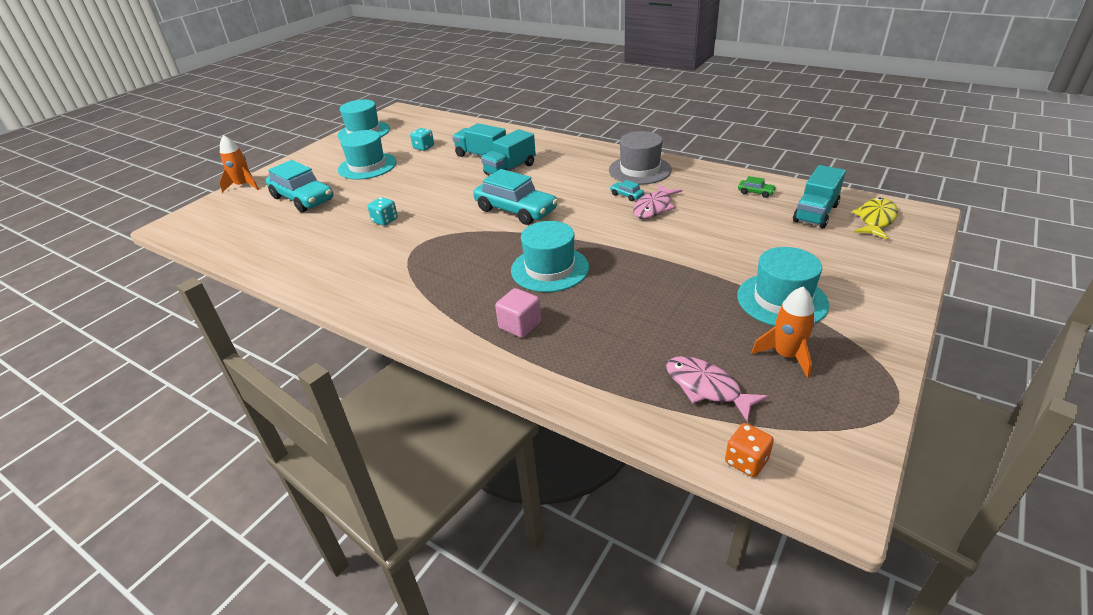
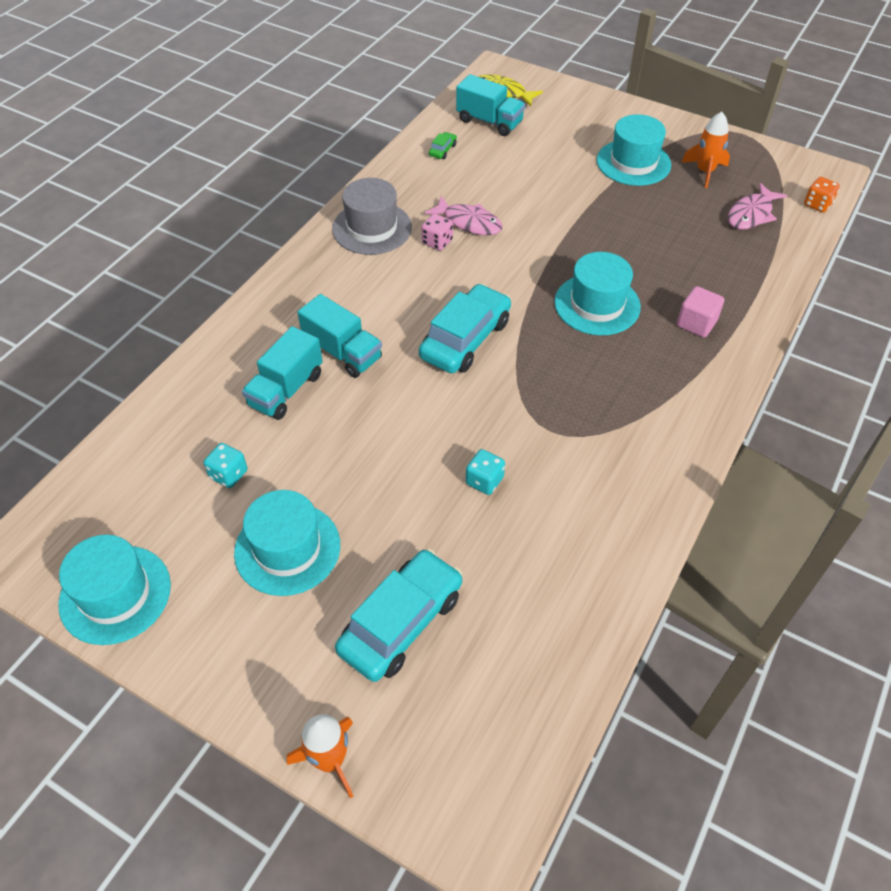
camera: 95 degrees left, 15 degrees up
(626, 195) = (437, 242): turquoise car -> pink dice

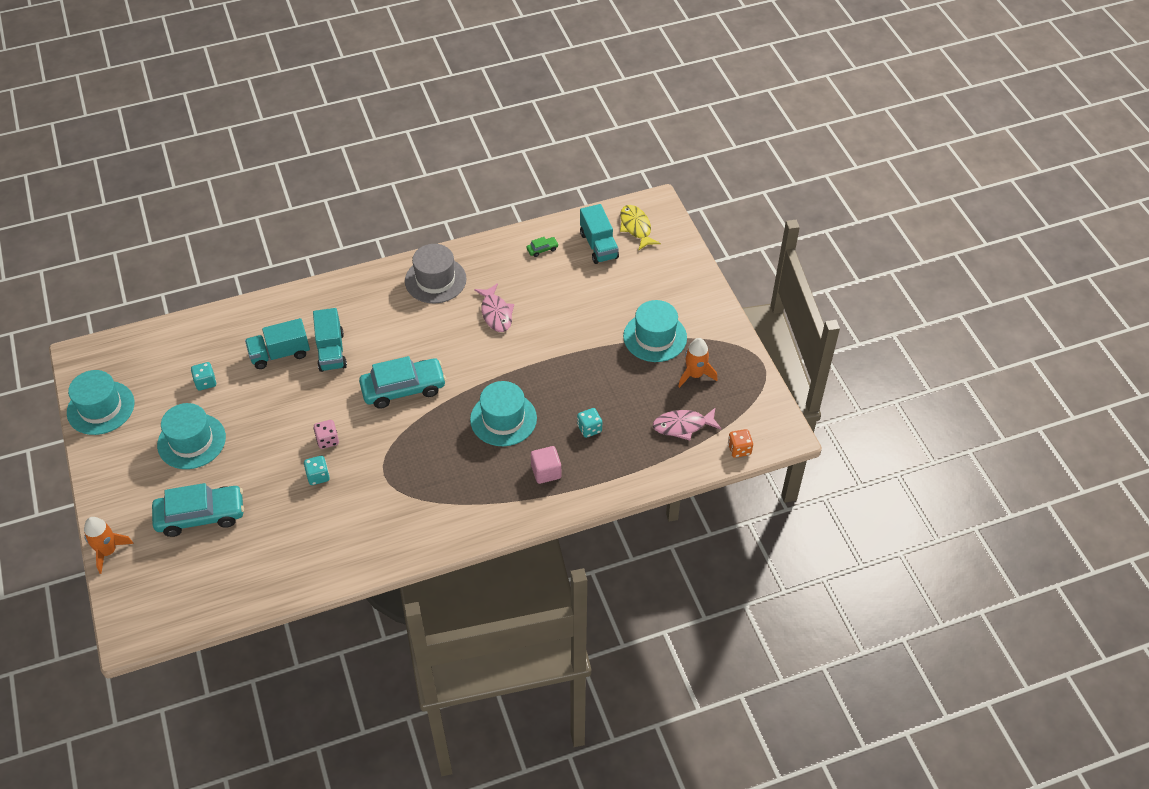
camera: 40 degrees right, 0 degrees up
(437, 242) = (461, 314): pink dice -> pink dice (327, 440)
(682, 264) = (589, 429): none -> turquoise dice

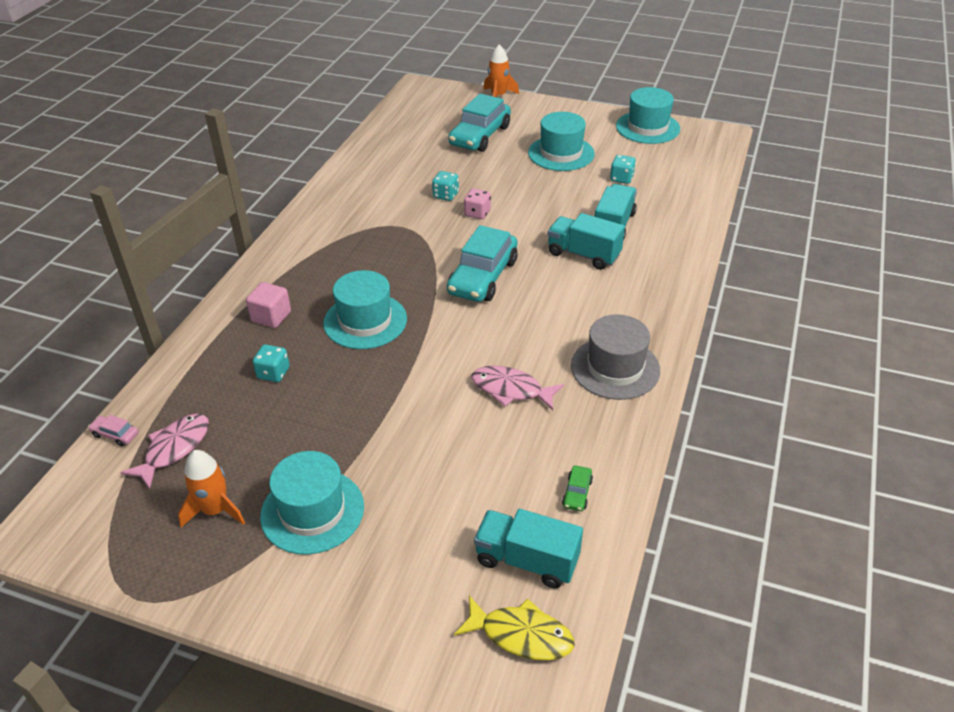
camera: 130 degrees right, 10 degrees down
(703, 462) = (115, 434): none -> pink car
(739, 449) = (82, 476): orange dice -> none

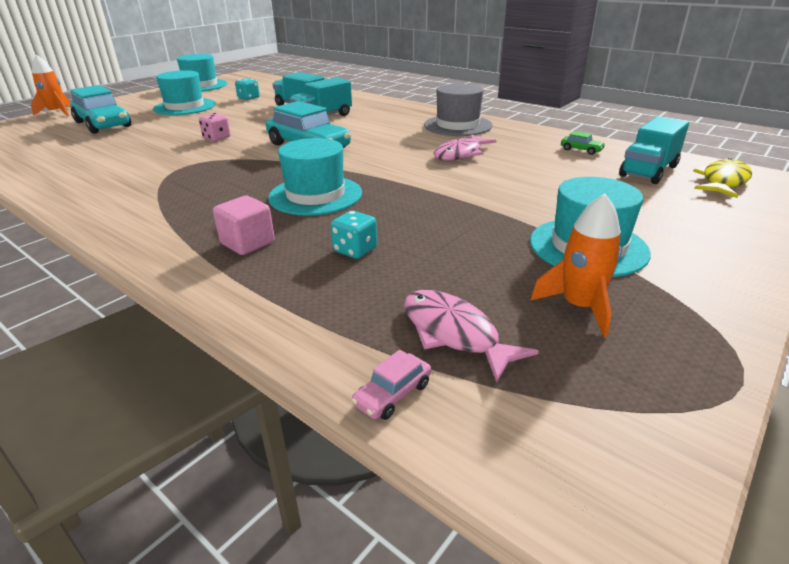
camera: 70 degrees left, 10 degrees down
(446, 195) = (169, 145): turquoise dice -> none

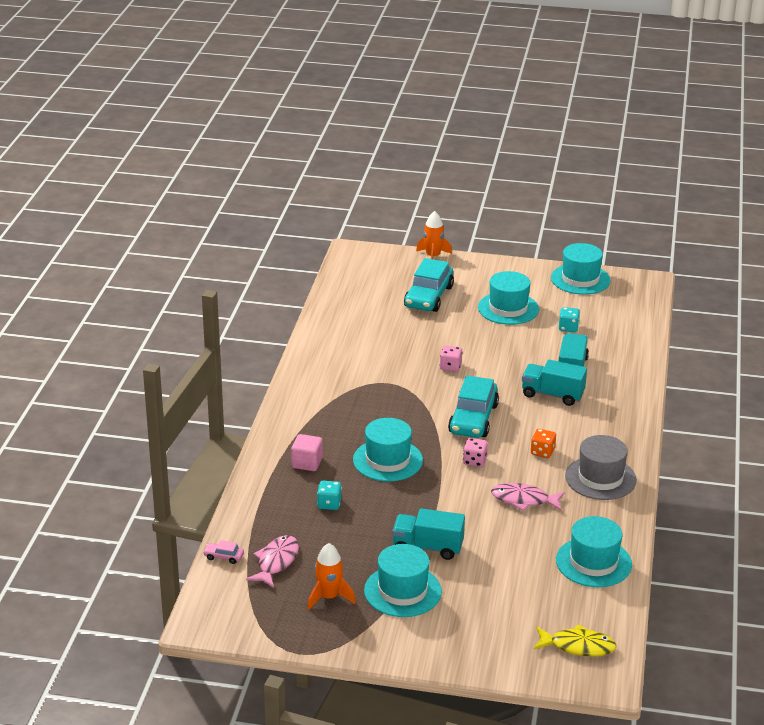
camera: 60 degrees right, 0 degrees up
(374, 159) = (474, 461): none -> pink dice
(396, 134) = (542, 452): none -> orange dice
(581, 150) = (593, 562): green car -> turquoise hat
(648, 171) = (569, 605): turquoise truck -> turquoise truck (428, 547)

